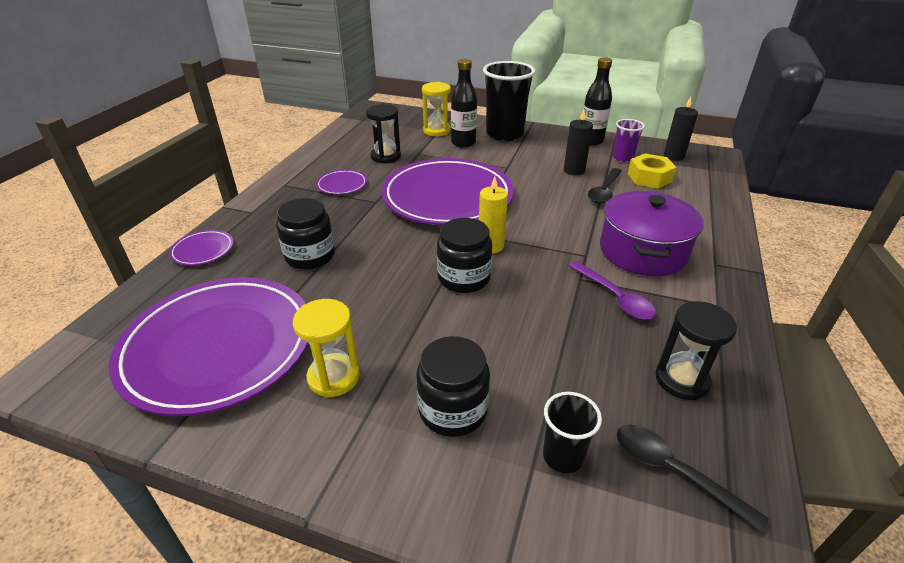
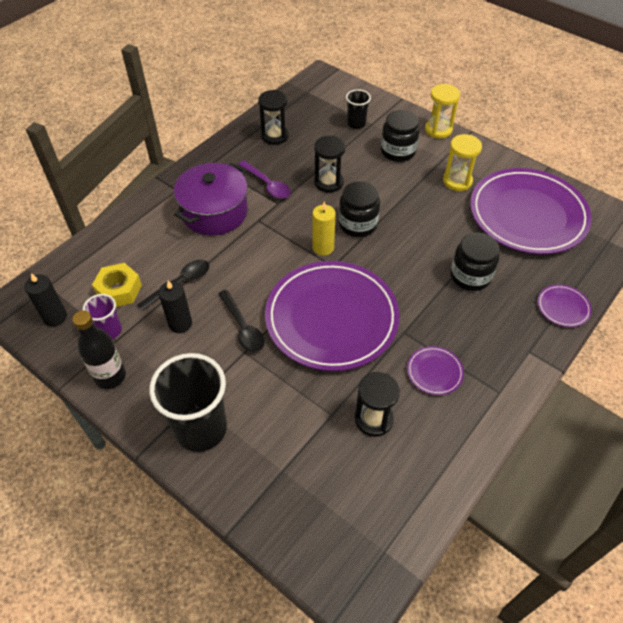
camera: 160 degrees left, 15 degrees up
(437, 131) = (285, 470): yellow hourglass -> yellow hourglass (438, 130)
(463, 143) = (265, 423): black bottle -> none
(535, 321) = (328, 182): none -> black hourglass
(615, 297) = (267, 184): purple spoon -> purple spoon turned 150 degrees clockwise
(674, 472) = (313, 109): black spoon -> black spoon (243, 327)

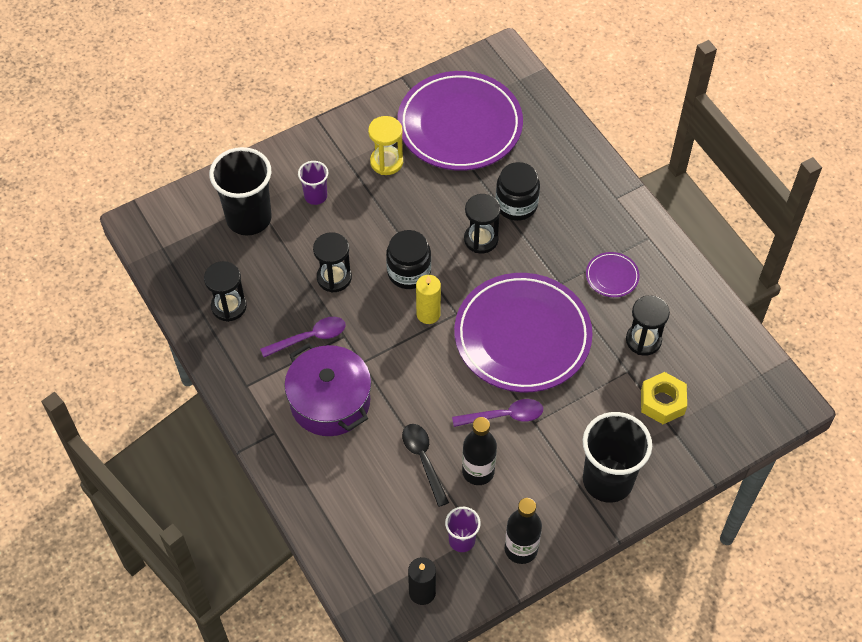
camera: 70 degrees left, 5 degrees up
(119, 290) = (409, 522): yellow nut -> yellow nut (662, 402)
(180, 324) = (478, 471): black candle -> black bottle
(243, 327) = (504, 416): black spoon -> purple spoon
(356, 124) = (249, 218): black cup -> black cup, size x1.96
(398, 151) = (315, 196): black jar -> purple cup
(418, 261) = (481, 239): none -> black hourglass
(438, 130) = (299, 146): yellow hourglass -> none
(563, 307) = (579, 151): purple plate -> none

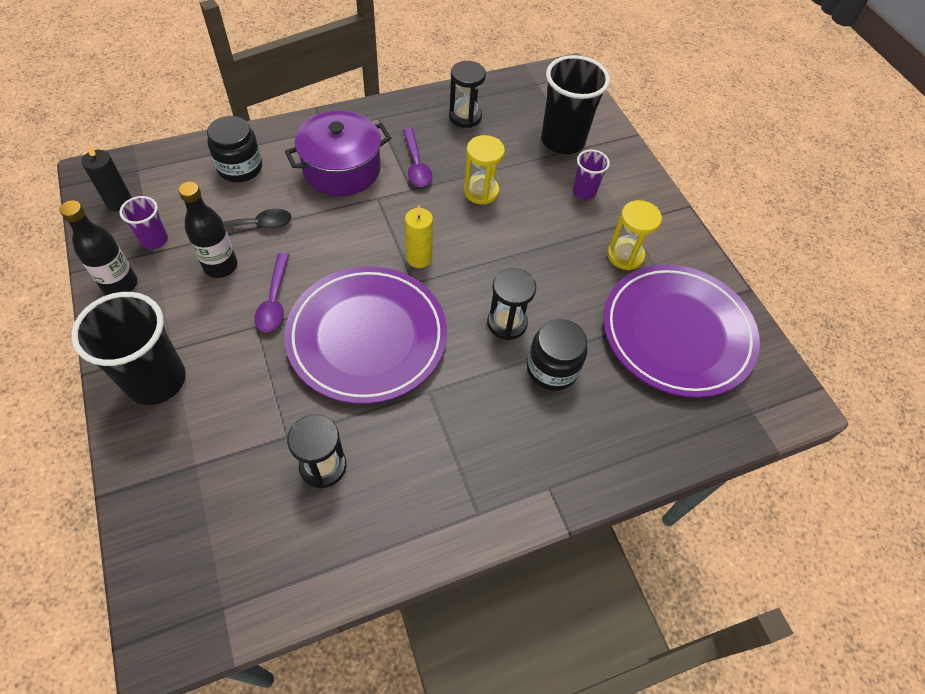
camera: 95 degrees right, 0 degrees up
(334, 278) = (481, 191): black hourglass -> yellow hourglass
(409, 272) = (475, 251): black jar -> black jar (240, 168)
(612, 276) = (426, 452): purple plate -> none
(662, 402) = (230, 465): yellow nut -> none

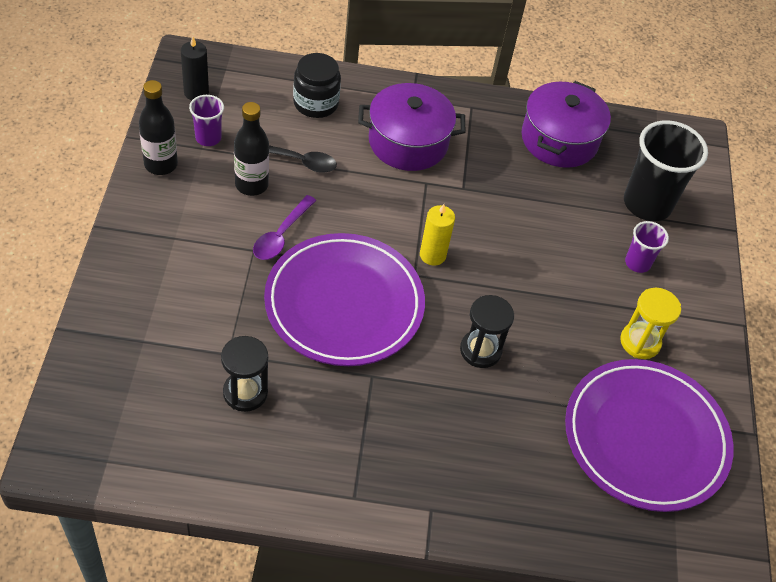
camera: 25 degrees right, 5 degrees down
(156, 380) = (149, 258): black cup -> none
(416, 165) = (482, 167): purple spoon -> none
(465, 116) = (559, 140): black hourglass -> purple pot
(481, 191) = (530, 219): yellow hourglass -> none
(552, 369) = (498, 411): black jar -> none

